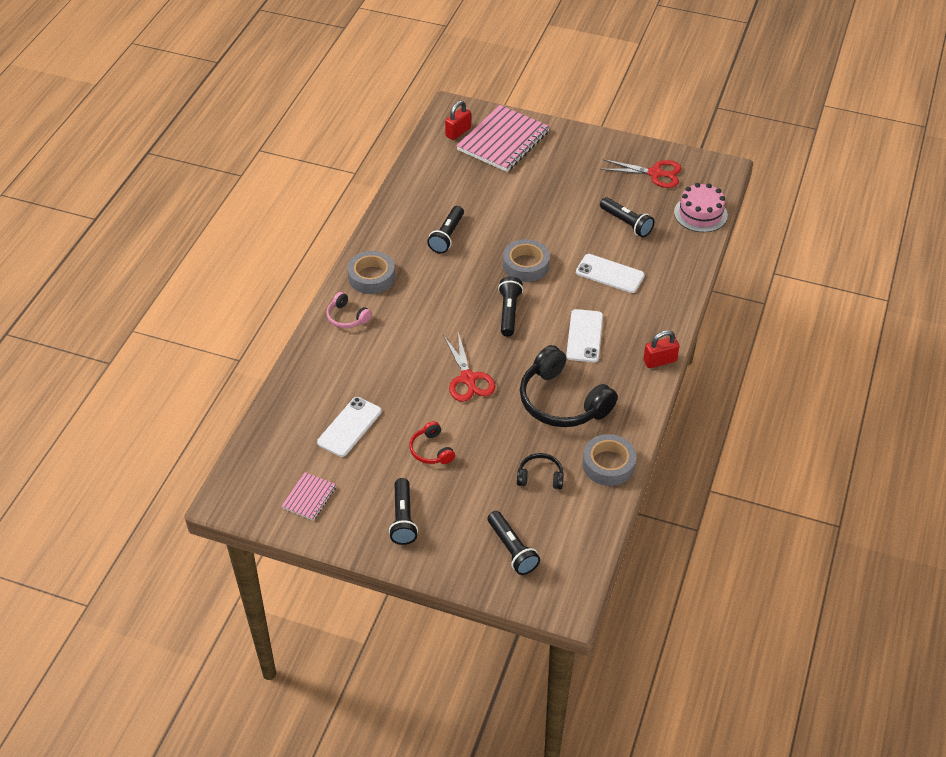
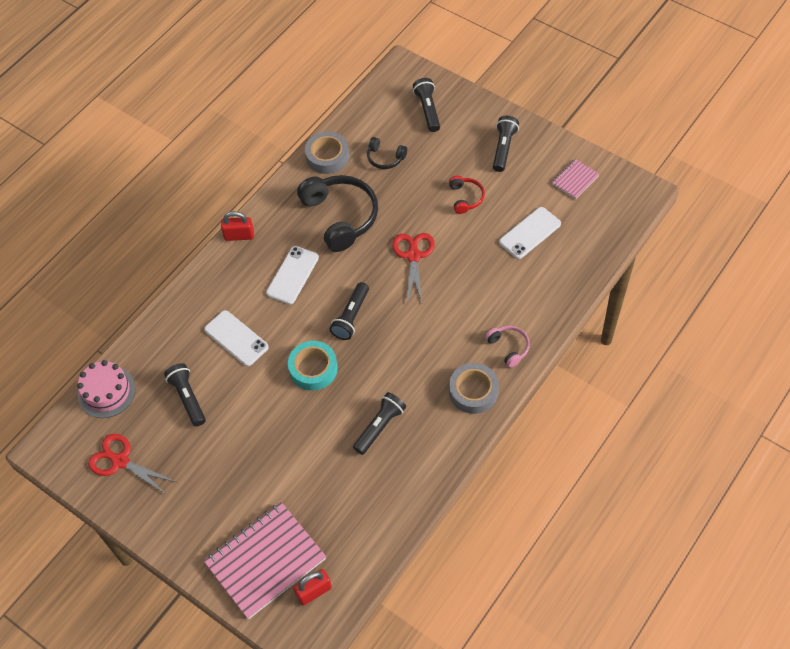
camera: 160 degrees left, 10 degrees up
(525, 265) = (313, 368): grey tape -> turquoise tape

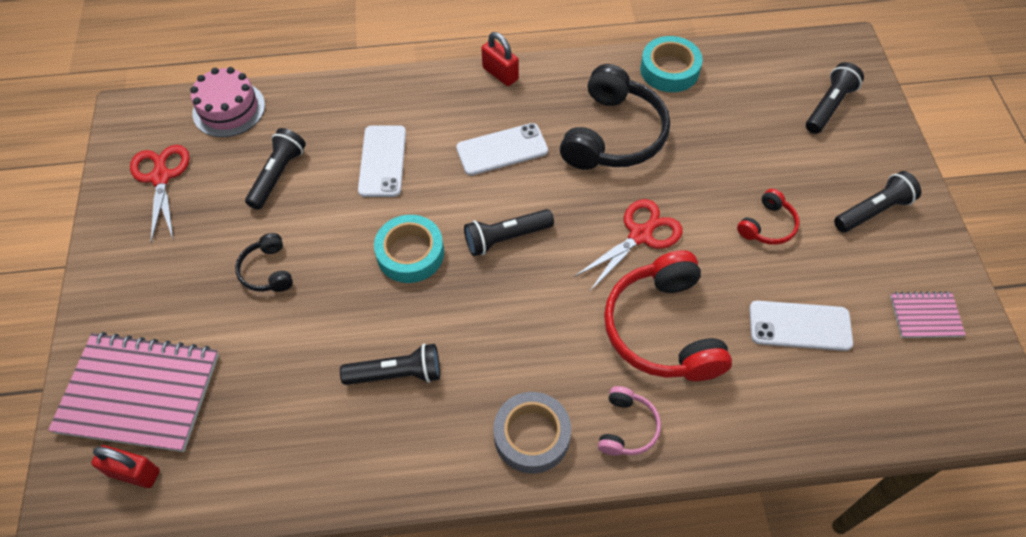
camera: 45 degrees right, 0 degrees up
(327, 156) = (669, 70): grey tape -> turquoise tape
(385, 158) = (727, 117): black headphones -> black headphones (267, 271)
(474, 290) = (663, 329): none -> red headphones

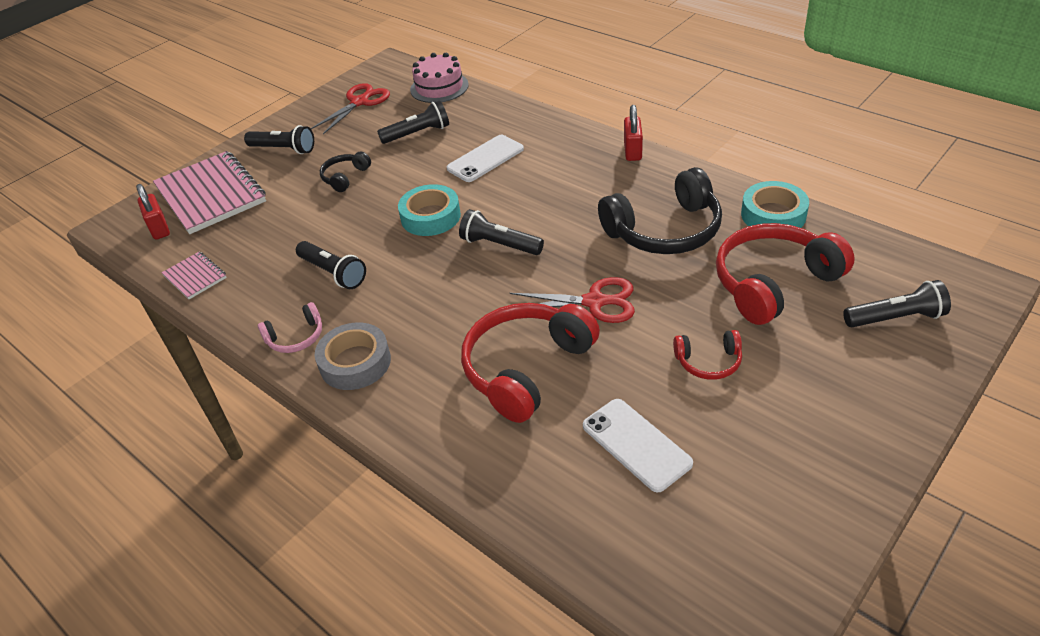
camera: 50 degrees right, 15 degrees down
(502, 150) = (570, 194): white phone -> none
(627, 427) = (416, 405): pink headphones -> pink headphones (296, 337)
(734, 130) = (774, 283): none -> red headphones
(873, 211) = (828, 416): black flashlight -> black flashlight (283, 149)
(925, 316) = (766, 524): pink notebook -> pink notebook (195, 277)

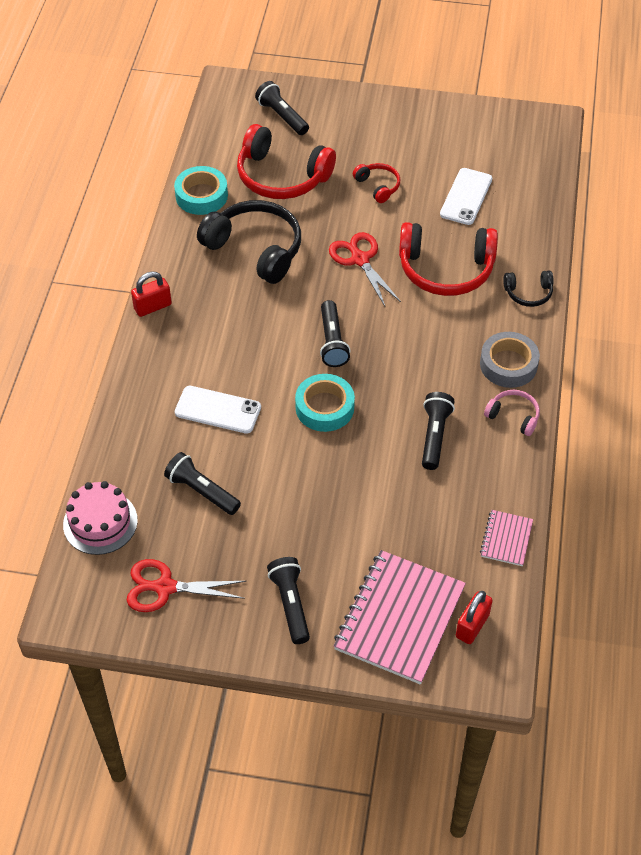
camera: 125 degrees left, 10 degrees up
(345, 177) = (306, 511): black headphones -> black headphones (528, 293)

